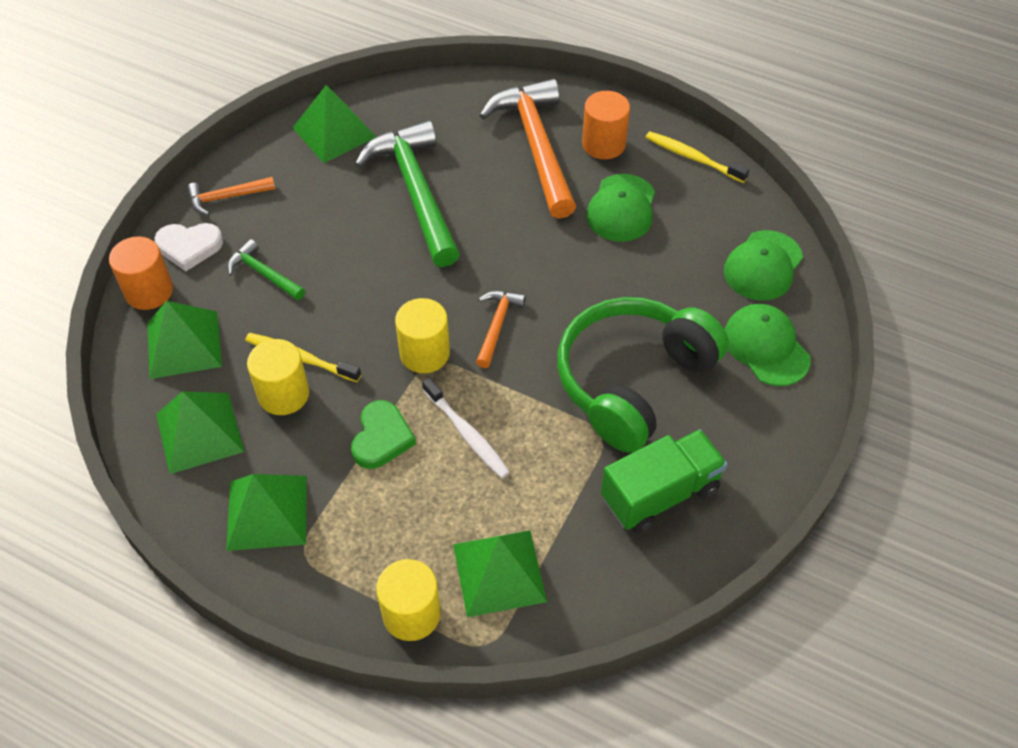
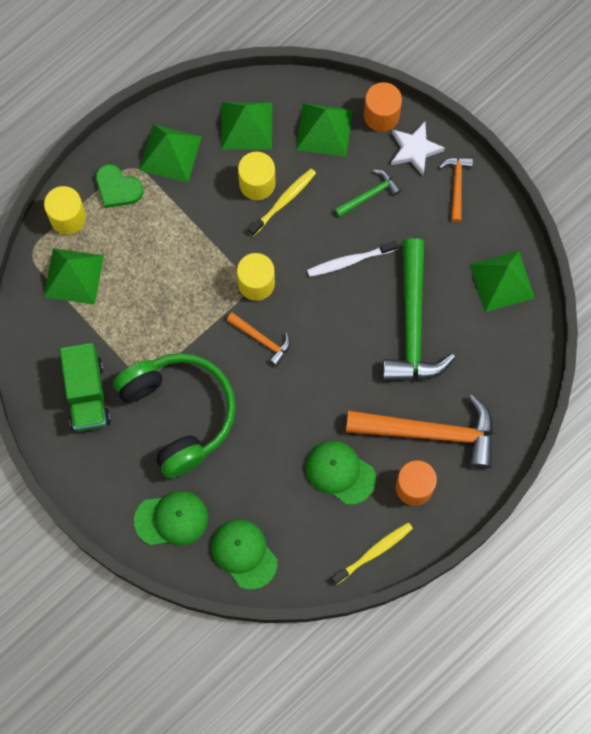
camera: 110 degrees right, 20 degrees up
(189, 247) = (415, 150): white heart -> white star
(381, 438) = (198, 235): green heart -> green heart (117, 188)
(416, 192) = (412, 324): green hammer -> green hammer turned 90 degrees clockwise
(467, 434) = (180, 290): white toothbrush -> white toothbrush (349, 261)

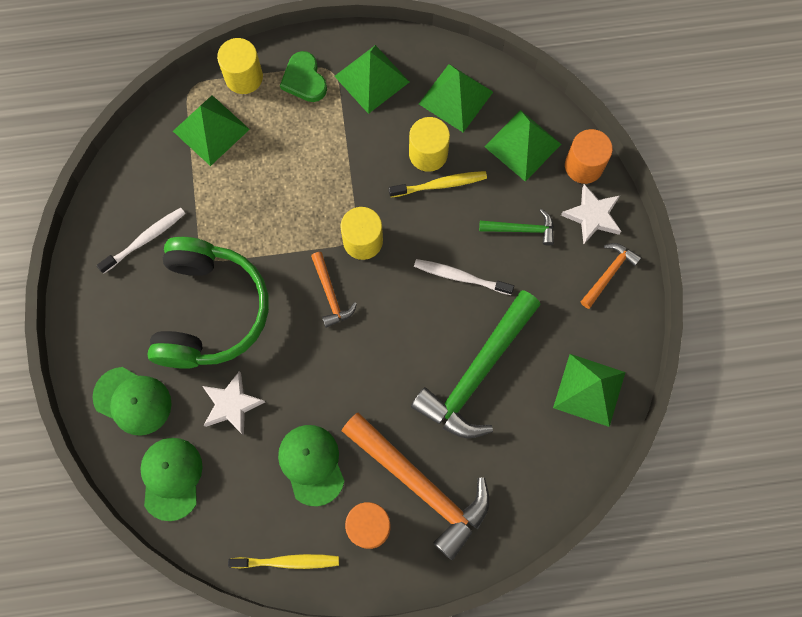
camera: 35 degrees right, 0 degrees up
(87, 394) = (145, 239): green truck -> white toothbrush
(248, 470) = (232, 405): none -> white star

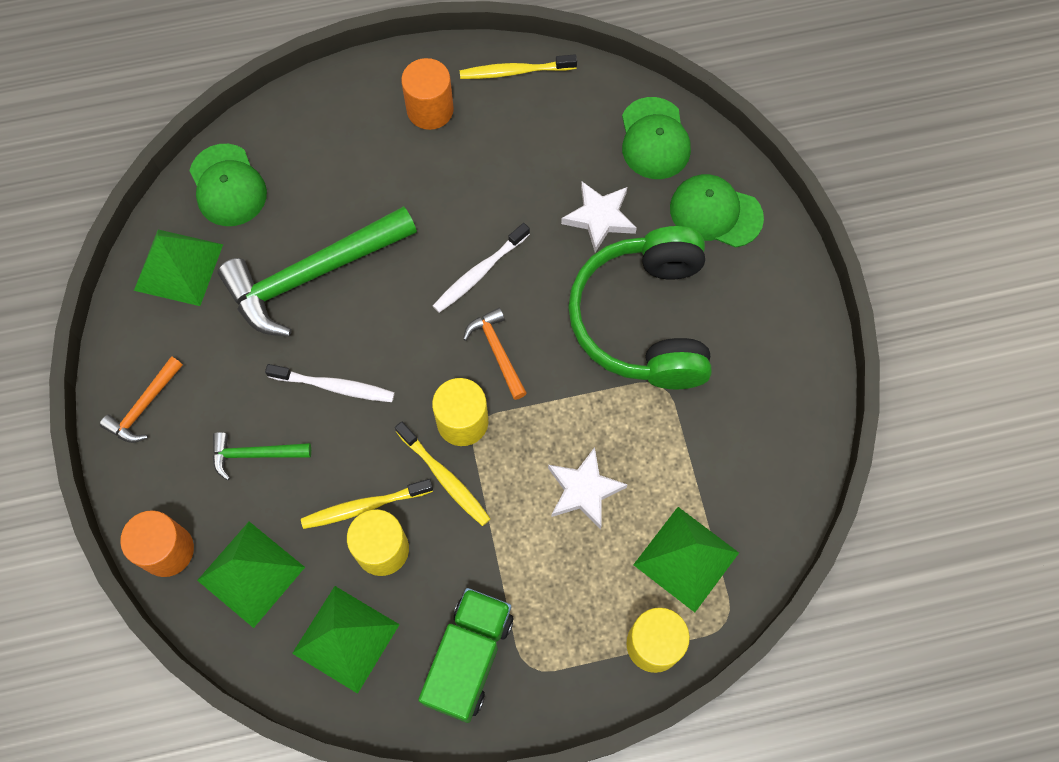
camera: 175 degrees right, 5 degrees down
(145, 239) = (743, 400): white toothbrush -> white toothbrush (479, 273)
(304, 80) = (566, 648): green heart -> none
(311, 464) = (499, 164): green cap -> green cap (228, 185)
(372, 79) = (468, 658): green pyramid -> green truck
(379, 200) = (444, 478): none -> yellow toothbrush
(421, 486) = (375, 153): orange hammer -> none
(477, 373) = (312, 275): green hammer -> green hammer turned 150 degrees counterclockwise
(592, 216) = (160, 480): white star -> white star (584, 490)

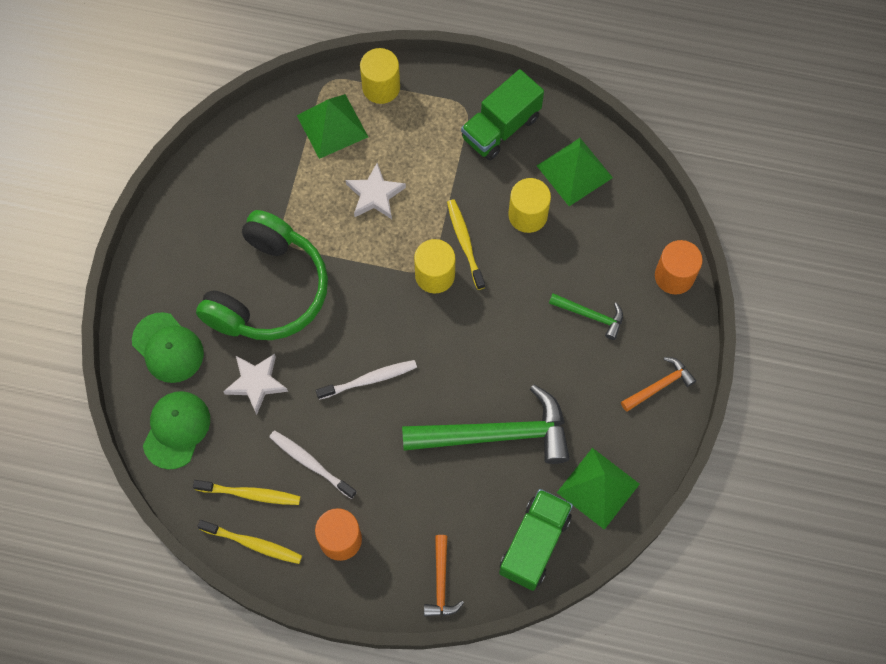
camera: 155 degrees left, 0 degrees up
(228, 185) = (534, 544): green cap -> green truck
(251, 573) = (622, 237): green pyramid -> none
(334, 386) = (515, 340): white toothbrush -> white toothbrush (310, 463)
(364, 506) = (528, 247): yellow toothbrush -> yellow toothbrush (250, 494)
(497, 351) = (385, 314): orange hammer -> orange hammer (441, 582)

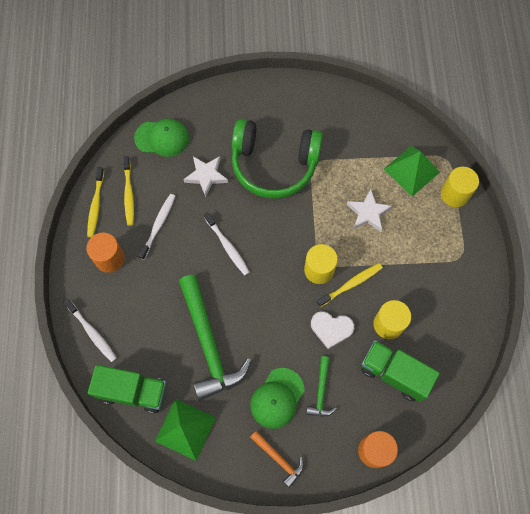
camera: 75 degrees right, 0 degrees up
(168, 348) = (216, 117): green cap -> green cap (277, 398)
(441, 582) = (92, 333): orange hammer -> white toothbrush
(501, 128) = (454, 286): green truck -> green truck (394, 374)
(516, 282) = (331, 329): none -> white heart
(574, 171) = (437, 350): green pyramid -> none

